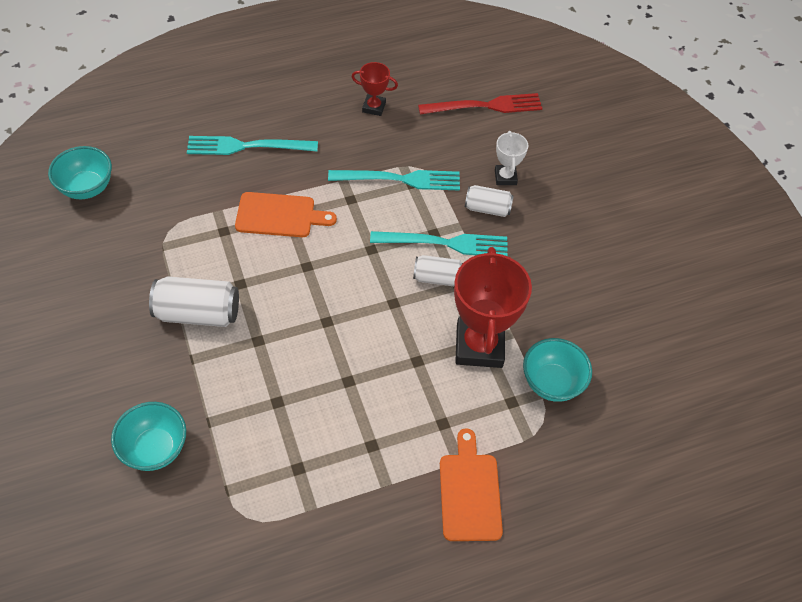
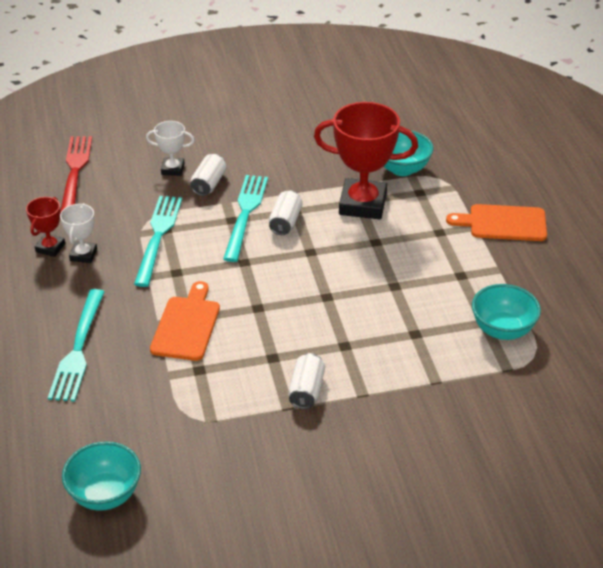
camera: 80 degrees left, 15 degrees down
(155, 449) = (465, 422): turquoise bowl -> turquoise bowl (502, 330)
(198, 313) = (306, 390): white can -> white can, size x0.62
(367, 131) = (83, 255): none -> white trophy

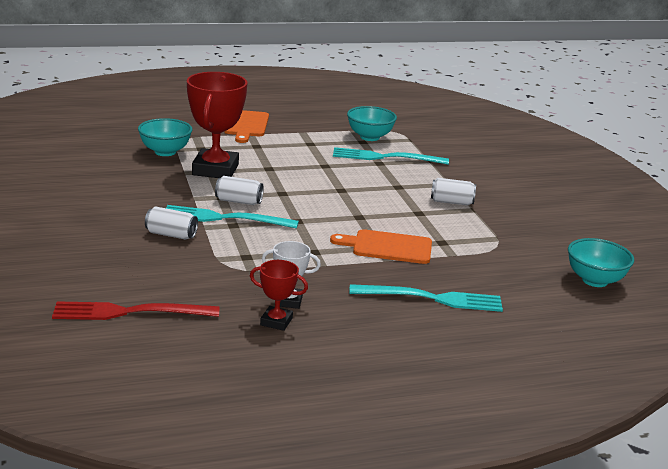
camera: 95 degrees left, 15 degrees down
(158, 235) = (256, 261): turquoise fork -> turquoise fork (384, 157)
(173, 169) = (139, 253): white trophy -> none

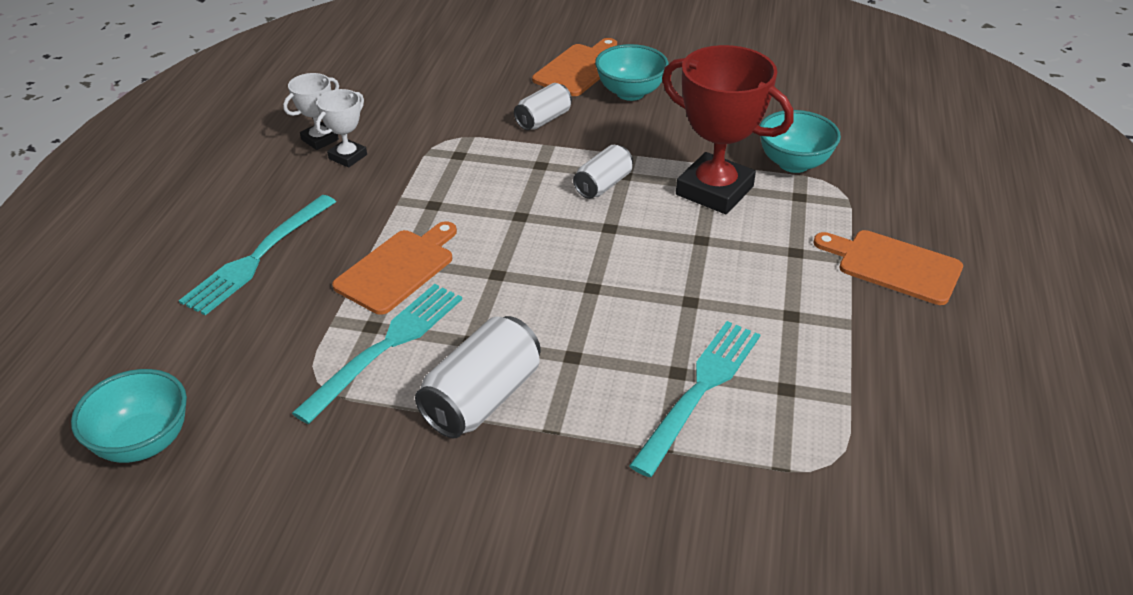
camera: 120 degrees right, 15 degrees up
(77, 235) = (579, 69): none -> orange cutting board
(128, 312) = (409, 70): red fork -> none
(223, 218) = (562, 162): turquoise fork -> turquoise fork (387, 345)
(276, 322) = (320, 139): red trophy -> white trophy
(369, 137) = (806, 408): turquoise bowl -> turquoise bowl (630, 93)
(451, 202) = (482, 398): white can -> white can, size x1.61

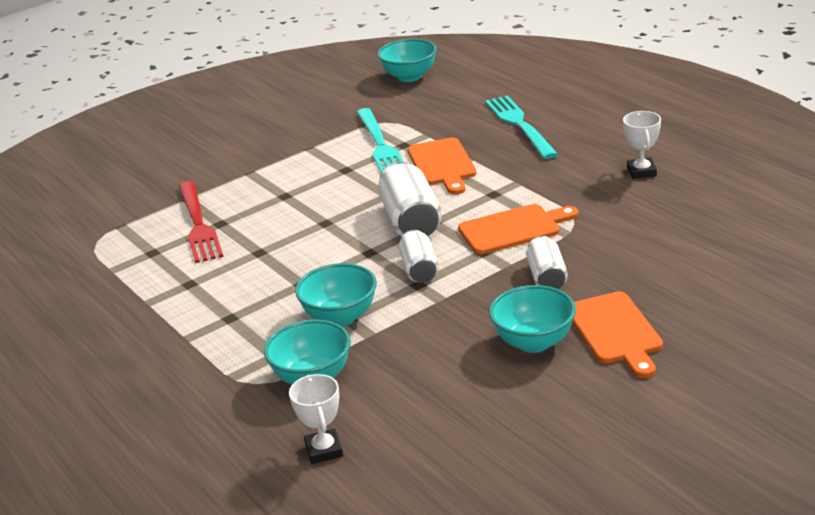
camera: 135 degrees right, 10 degrees down
(347, 157) = (601, 177): white trophy -> white trophy (324, 450)
(482, 398) = (300, 161): white can -> white can (411, 221)
(700, 389) = (199, 225): turquoise fork -> red fork
(714, 190) = (340, 317): red trophy -> turquoise bowl
(893, 266) = (152, 353): orange cutting board -> orange cutting board (513, 229)

